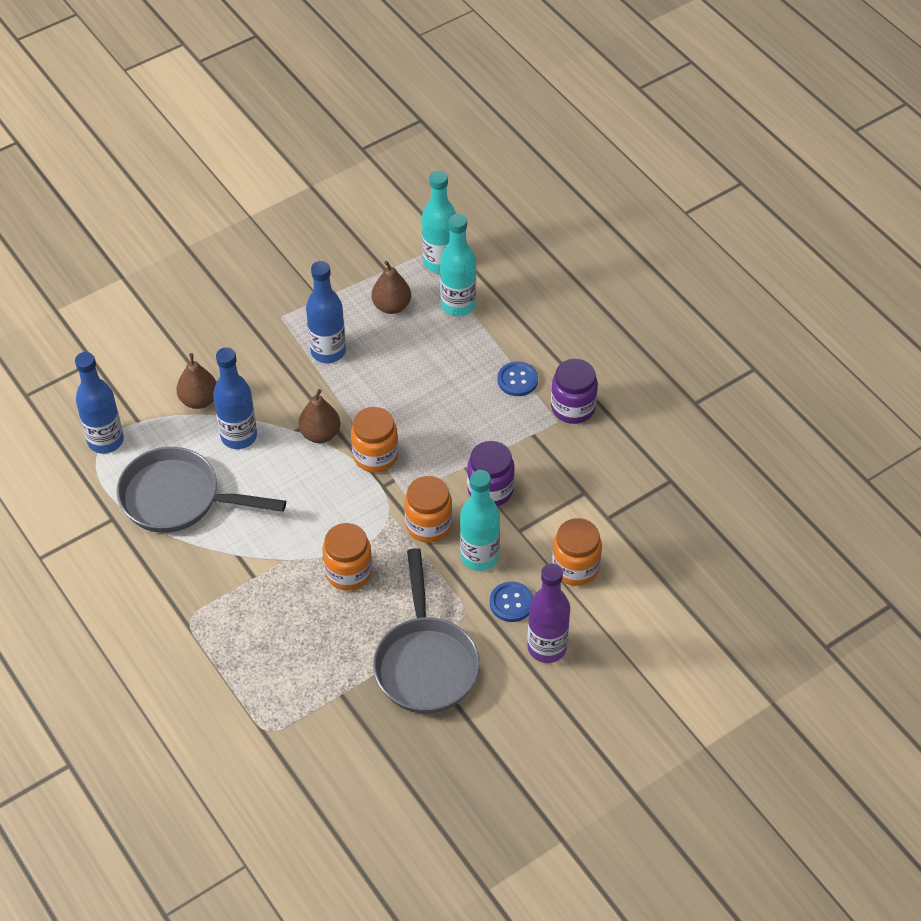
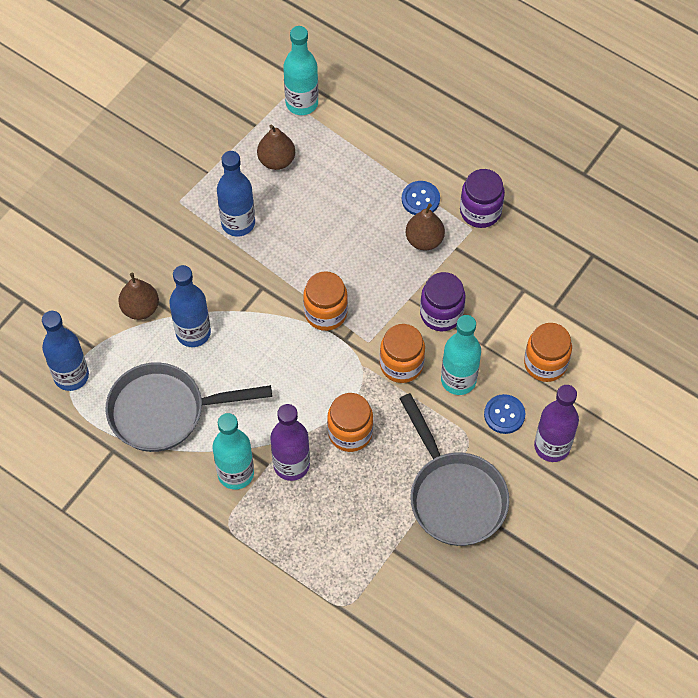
camera: 20 degrees left, 10 degrees up
(277, 584) = (291, 465): none -> purple bottle
(320, 434) = (266, 307): brown pear -> brown pear (424, 240)
(458, 305) = (336, 141): turquoise bottle -> turquoise bottle (235, 473)

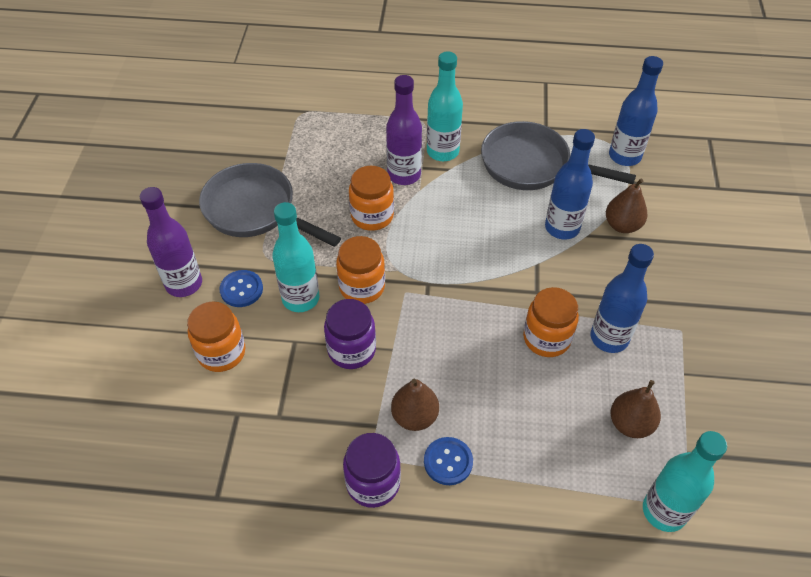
camera: 150 degrees right, 10 degrees down
(165, 411) = (532, 165): grey pan -> grey pan turned 120 degrees counterclockwise
(325, 313) = (462, 297): orange jar -> orange jar (546, 338)

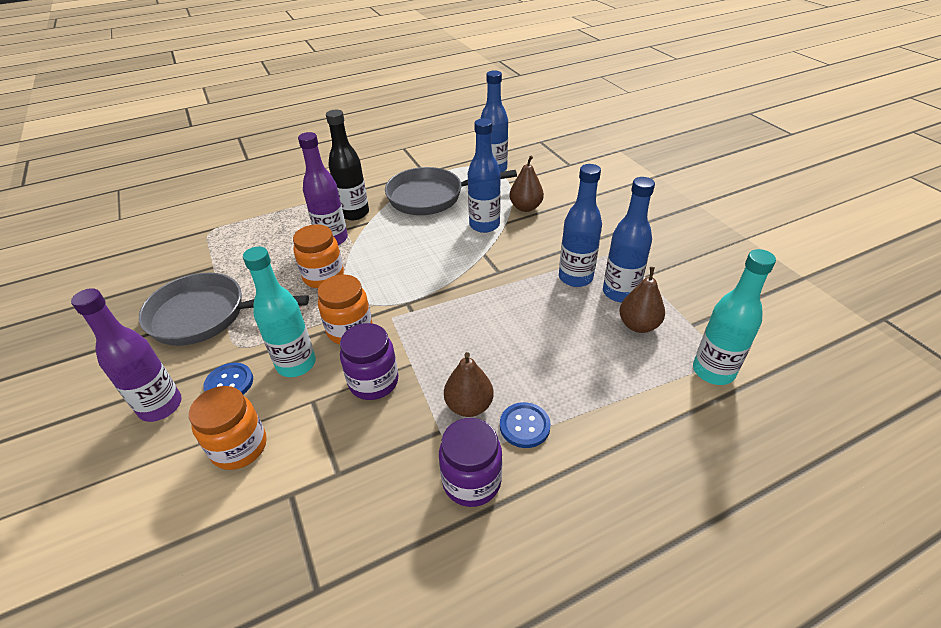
camera: 30 degrees left, 10 degrees down
(442, 152) = (354, 213): turquoise bottle -> black bottle
(546, 338) = (531, 298): orange jar -> none
(642, 378) = (620, 292): none -> blue bottle

